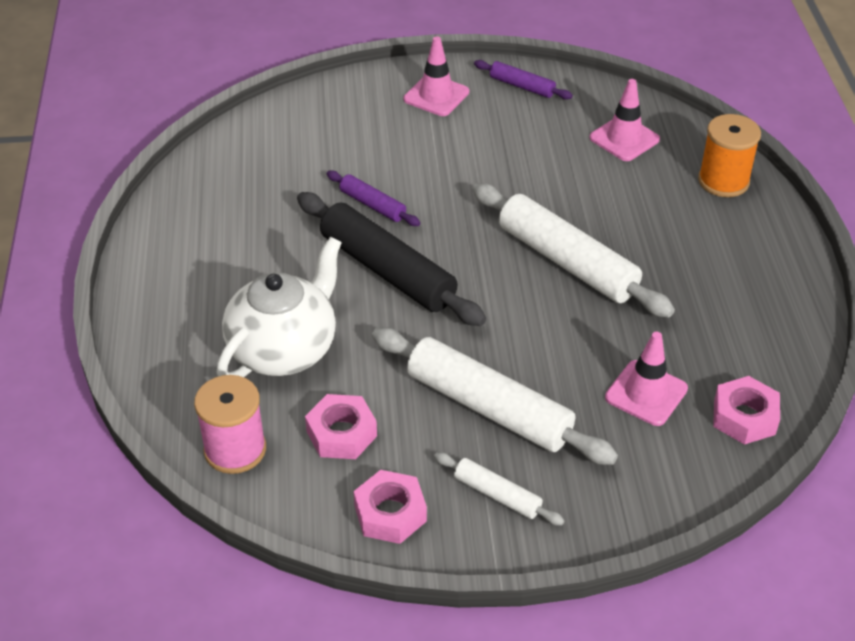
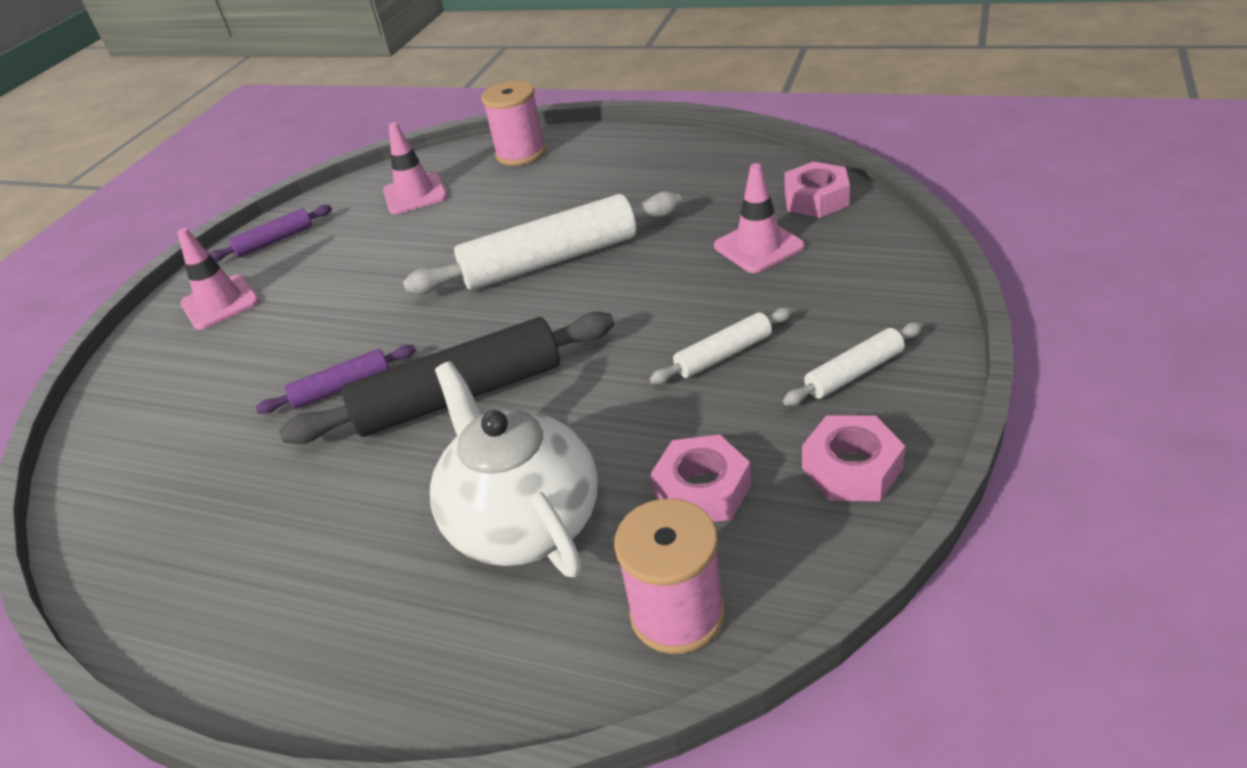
camera: 60 degrees left, 5 degrees down
(488, 407) = (723, 355): white rolling pin -> white rolling pin, size x0.50
(723, 181) = (521, 153): orange spool -> pink spool

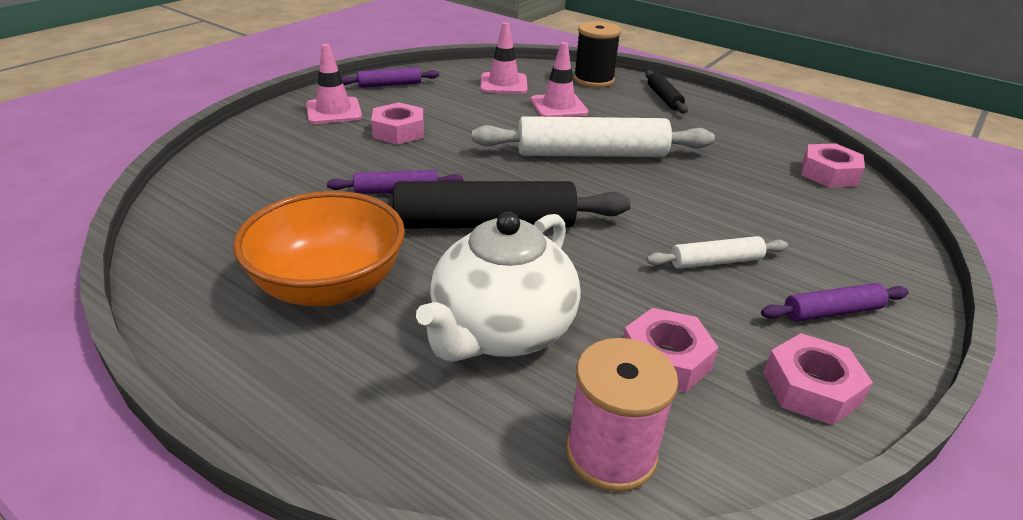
camera: 10 degrees right, 5 degrees down
(312, 305) = (398, 131): none -> pink nut
(313, 536) = (329, 285): none -> orange bowl
(521, 153) = (593, 80): pink spool -> black spool
(523, 521) = (501, 331): white teapot -> white teapot turned 135 degrees counterclockwise
(610, 153) = (664, 98): none -> black rolling pin
(758, 247) = (769, 193): pink traffic cone -> pink traffic cone (558, 106)
(854, 373) = (832, 311): white rolling pin -> purple rolling pin

